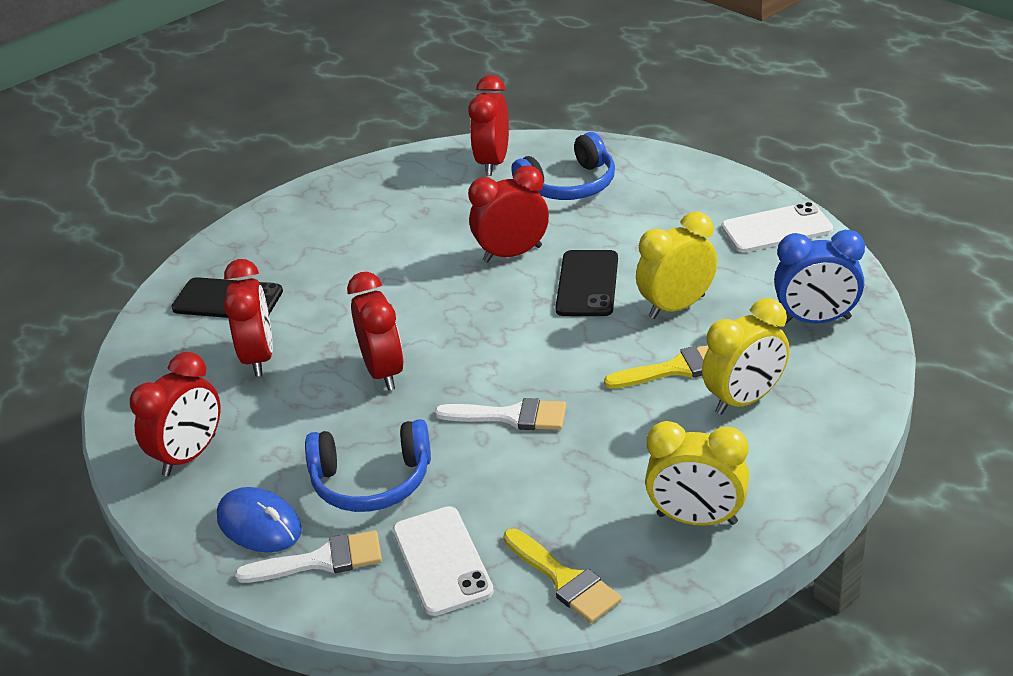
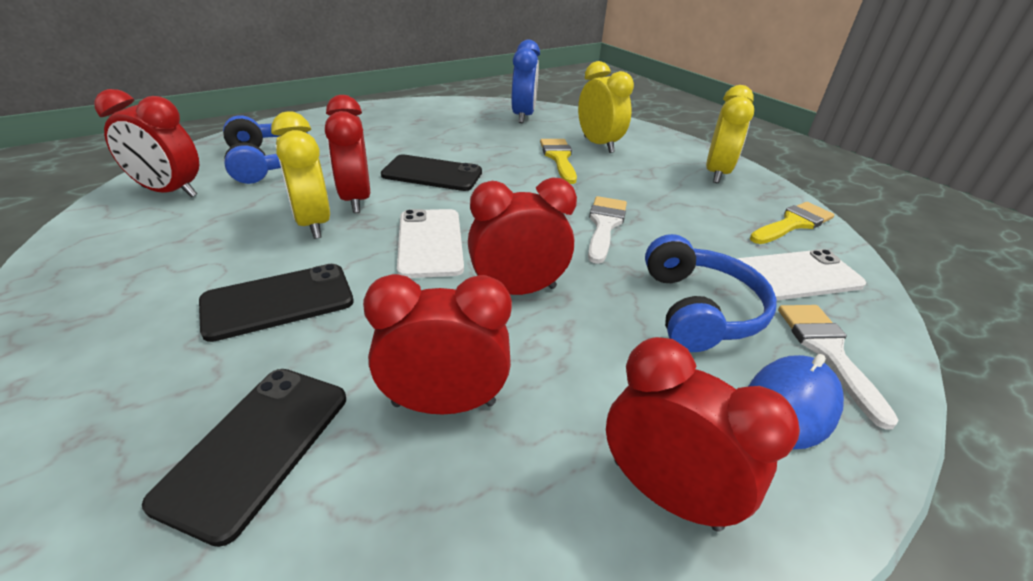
camera: 90 degrees left, 0 degrees up
(352, 265) = (278, 302): none -> black phone
(676, 306) = (485, 148): yellow clock -> yellow clock (312, 223)
(776, 229) = (414, 110): white phone -> white phone (430, 243)

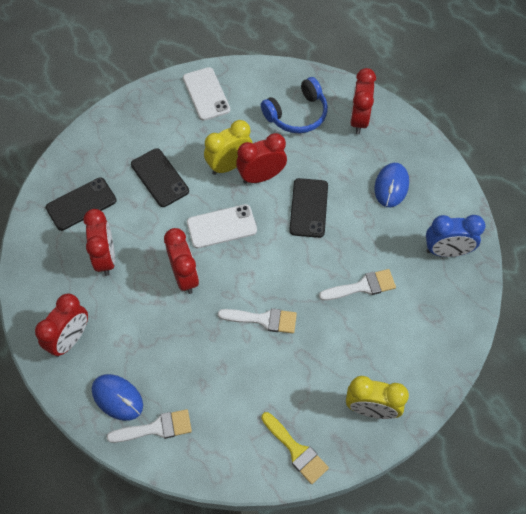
camera: 85 degrees right, 25 degrees up
(169, 192) = (247, 87): red clock -> red clock (359, 120)
(256, 447) = (81, 204): black phone -> black phone turned 45 degrees counterclockwise
(428, 127) = (391, 186): none -> blue mouse
(559, 158) = (362, 286): yellow brush -> white brush
(598, 144) = (402, 316): yellow clock -> none
(699, 310) = (182, 367): blue headphones -> none
(796, 276) = (226, 432): white phone -> white phone (206, 94)

